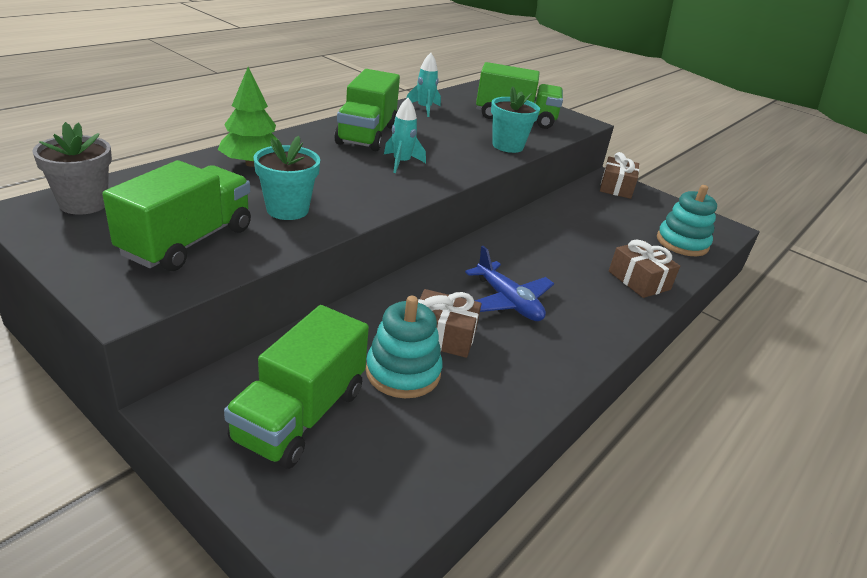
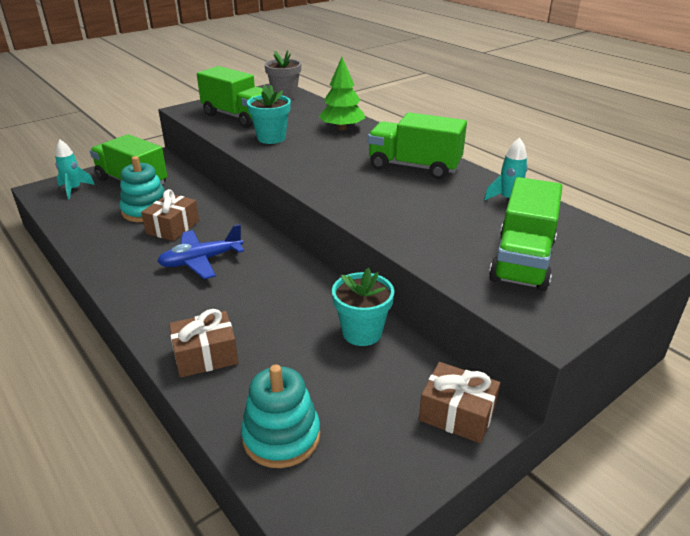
camera: 105 degrees right, 0 degrees up
(401, 163) = (353, 178): turquoise rocket -> turquoise rocket (74, 189)
(507, 146) = (415, 240): turquoise flower pot -> turquoise flower pot (362, 332)

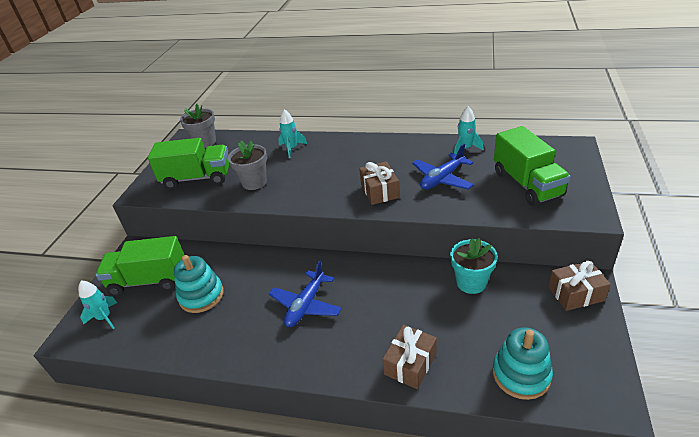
camera: 35 degrees left, 5 degrees up
(173, 227) = (244, 295): brown gift -> brown gift (379, 191)
(271, 138) = (254, 182): turquoise flower pot -> grey flower pot
(342, 128) = (292, 148): green tree -> turquoise rocket
(414, 167) = (383, 154): green truck -> none
(436, 212) = (442, 179): none -> blue plane

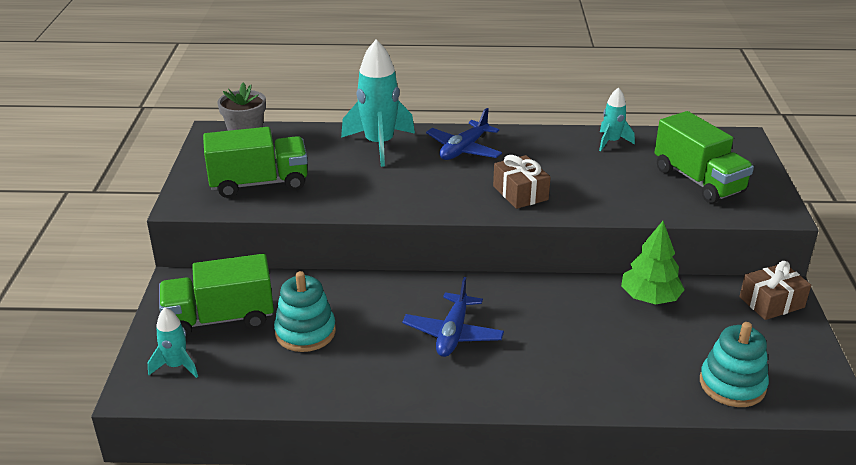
camera: 15 degrees left, 5 degrees down
(254, 182) = (345, 187): grey flower pot -> none
(292, 148) = (379, 145): turquoise rocket -> turquoise rocket, size x1.86
(410, 364) = (604, 384): brown gift -> none
(442, 179) = (594, 177): blue plane -> blue plane (464, 149)
(471, 282) = (650, 298): turquoise flower pot -> green tree

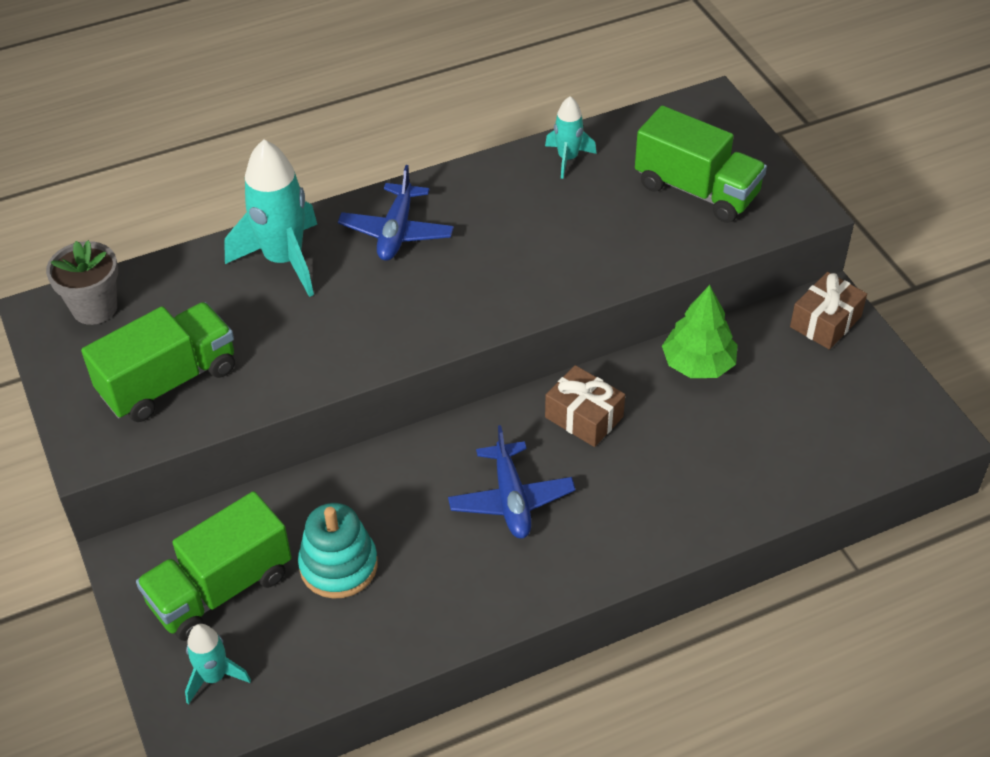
camera: 25 degrees left, 15 degrees up
(520, 193) = (506, 281): brown gift -> brown gift (584, 417)
(732, 384) = (835, 450): turquoise stacking toy -> none

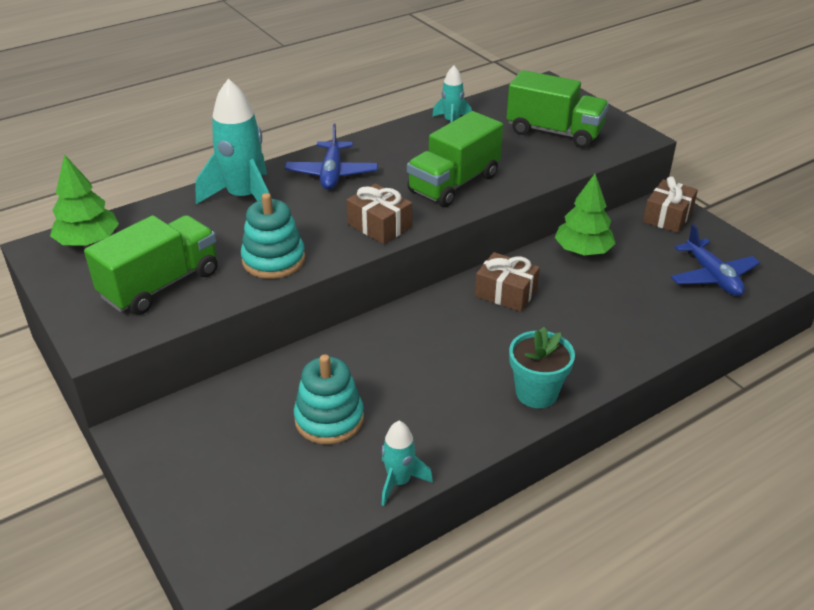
camera: 10 degrees left, 10 degrees down
(94, 308) = (88, 241): grey flower pot -> green tree
(214, 677) = (232, 521): turquoise rocket -> turquoise rocket (399, 482)
(220, 589) = (226, 449): green truck -> green truck (454, 183)
(302, 360) = (273, 260): none -> turquoise stacking toy
(436, 322) = (379, 225): none -> brown gift
(511, 499) = (464, 354): blue plane -> blue plane (712, 277)
(581, 562) = (536, 393): none -> turquoise flower pot

